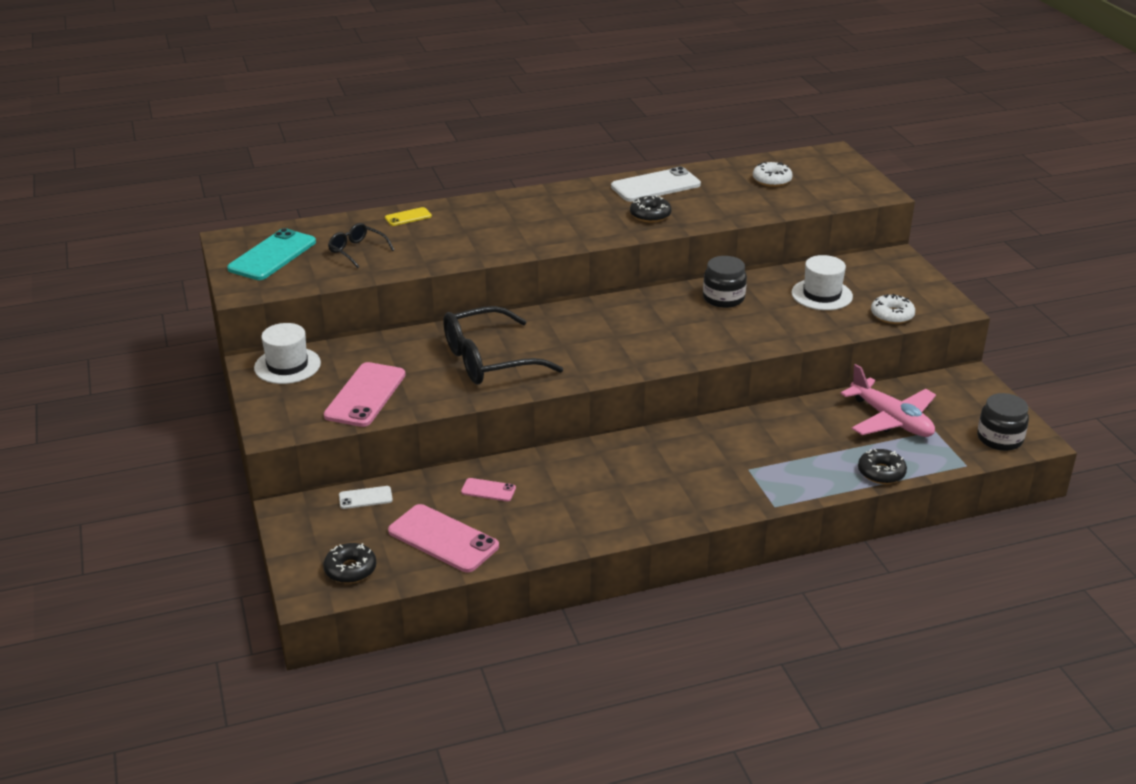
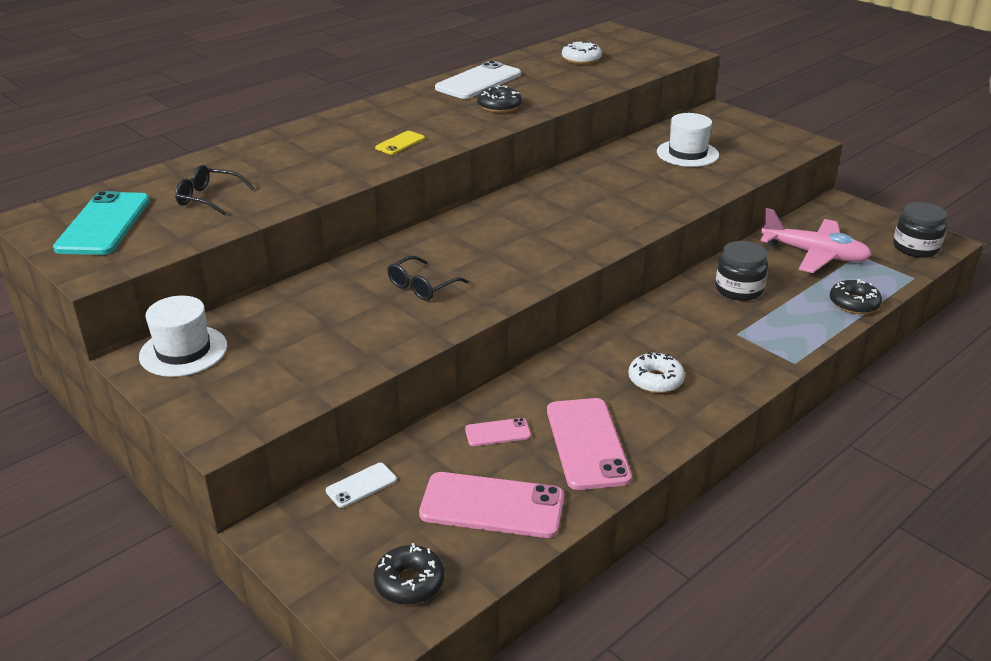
camera: 25 degrees left, 0 degrees up
(365, 395) = (309, 360): pink phone -> pink phone (587, 443)
(408, 217) = (241, 154): yellow phone -> yellow phone (400, 143)
(488, 360) = (421, 287): black glasses -> black glasses, size x0.51
(723, 298) = (604, 175): black jar -> black jar (739, 289)
(892, 315) = (764, 158): white donut -> white donut (655, 380)

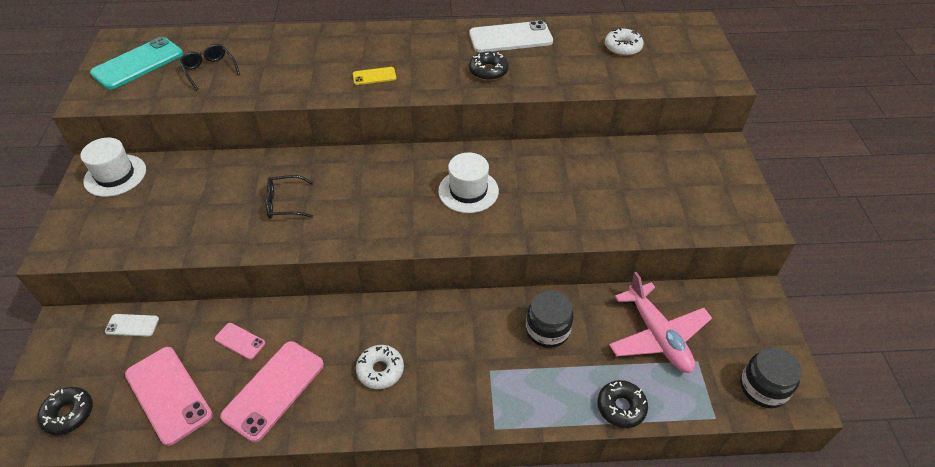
camera: 40 degrees right, 15 degrees up
(687, 153) = (631, 181): white hat -> white hat (468, 191)

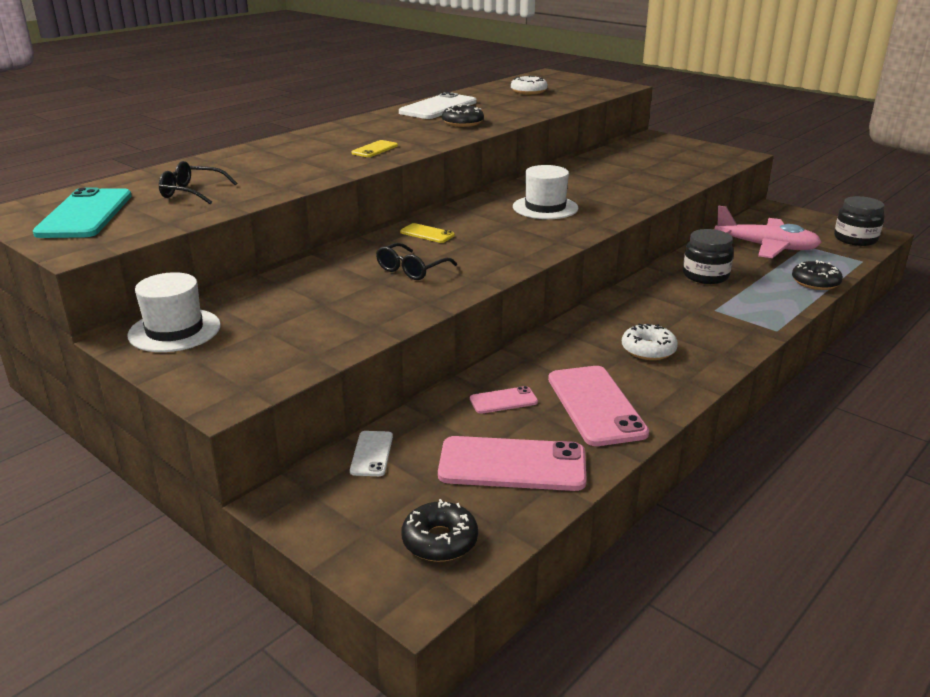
camera: 45 degrees left, 20 degrees down
(132, 325) = (372, 454): white phone -> white phone turned 45 degrees counterclockwise
(351, 170) = (427, 234): none -> yellow phone

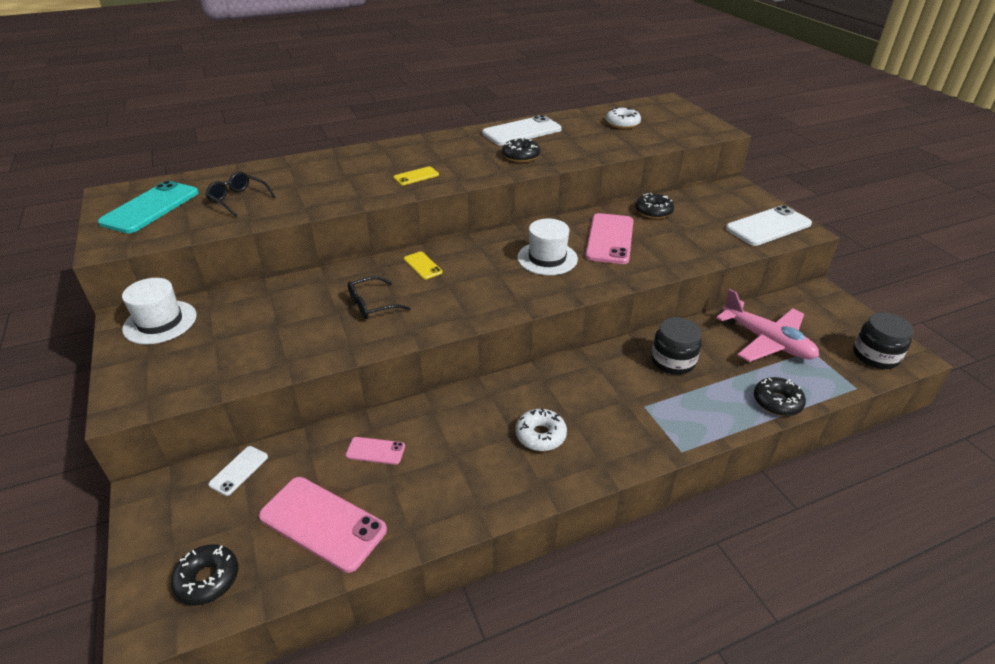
camera: 25 degrees right, 10 degrees up
(596, 405) = (441, 484): pink phone -> pink phone (610, 239)
(602, 162) = (653, 211): none -> black donut
(710, 157) = (768, 226): none -> white phone

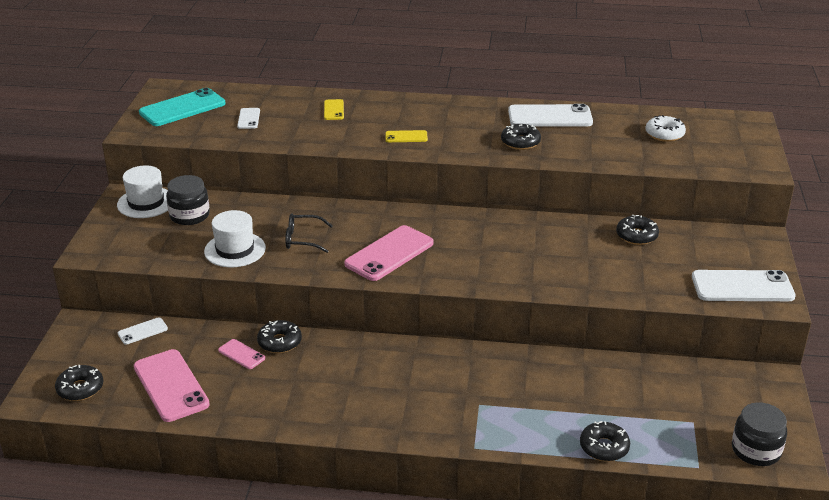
camera: 30 degrees right, 5 degrees down
(238, 199) = (249, 119): black glasses -> white phone
(405, 421) = (279, 342): none -> black donut
(422, 266) = (370, 220): yellow phone -> yellow phone (334, 110)
(540, 435) = (372, 391): white donut -> none
(547, 258) = (483, 247): white hat -> white hat (235, 250)
(610, 239) = (561, 248): pink phone -> pink phone (389, 254)
(673, 361) = (544, 380): black jar -> black jar (189, 215)
(766, 341) = (656, 397): pink plane -> none

